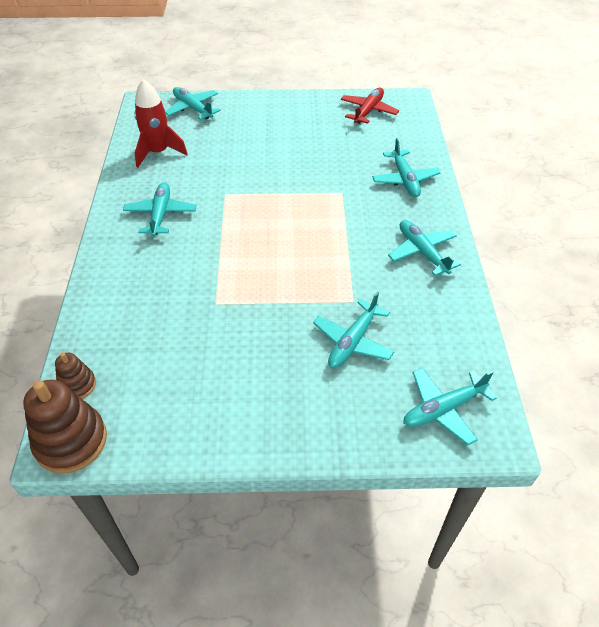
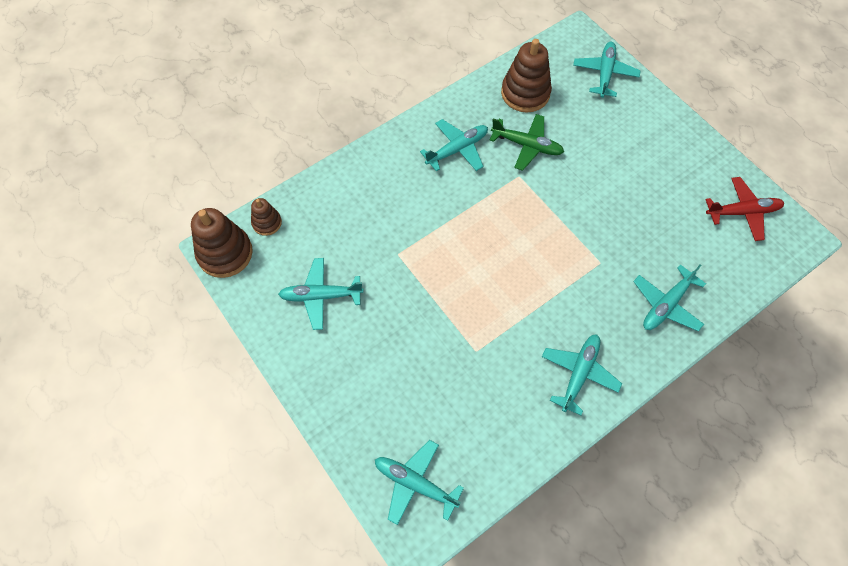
camera: 55 degrees right, 15 degrees up
(158, 152) = (525, 93): red rocket -> brown stacking toy
(204, 176) = (527, 145): none -> green plane
(353, 341) = (433, 376): turquoise plane -> turquoise plane (321, 296)

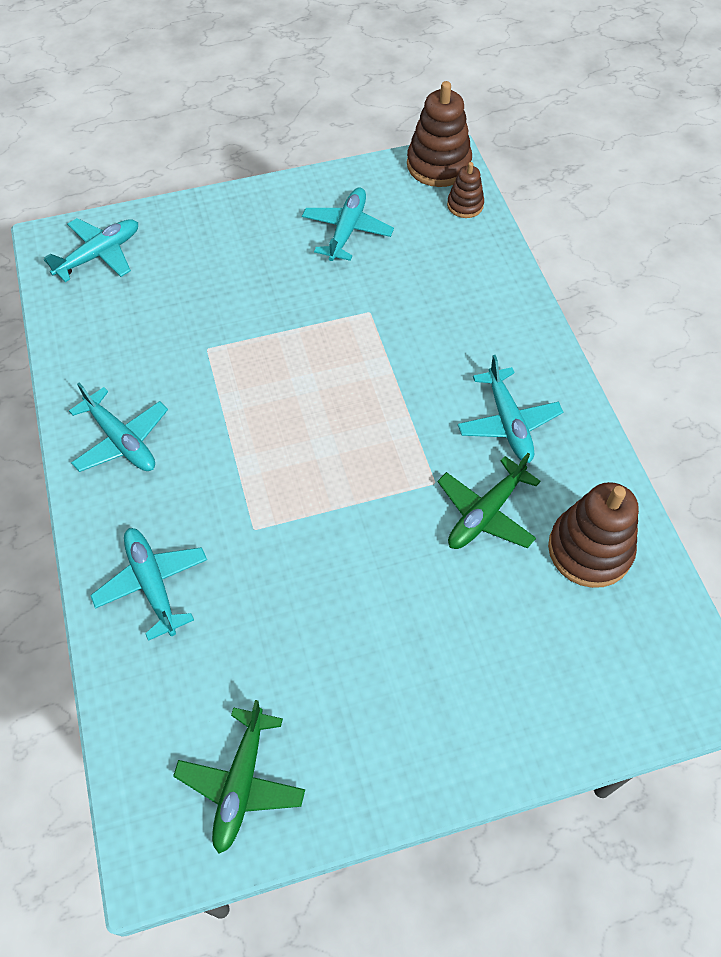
camera: 110 degrees right, 5 degrees down
(604, 73) = (601, 695): turquoise plane -> none
(742, 212) = (241, 783): red plane -> green plane

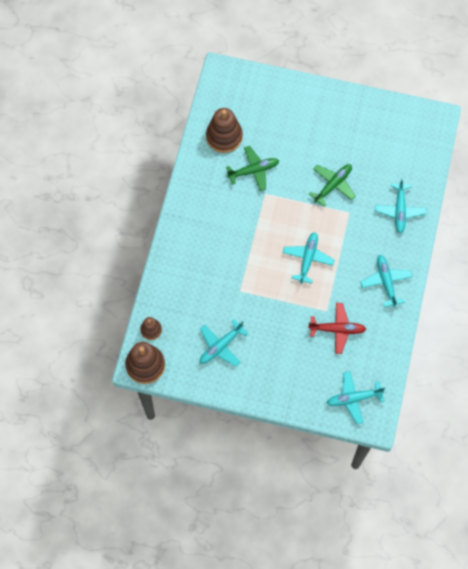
camera: 150 degrees left, 10 degrees up
(173, 330) = (337, 329): none -> red plane
(241, 783) = (399, 125): green plane -> green plane (333, 185)
(508, 423) = (217, 203): turquoise plane -> turquoise plane (308, 259)

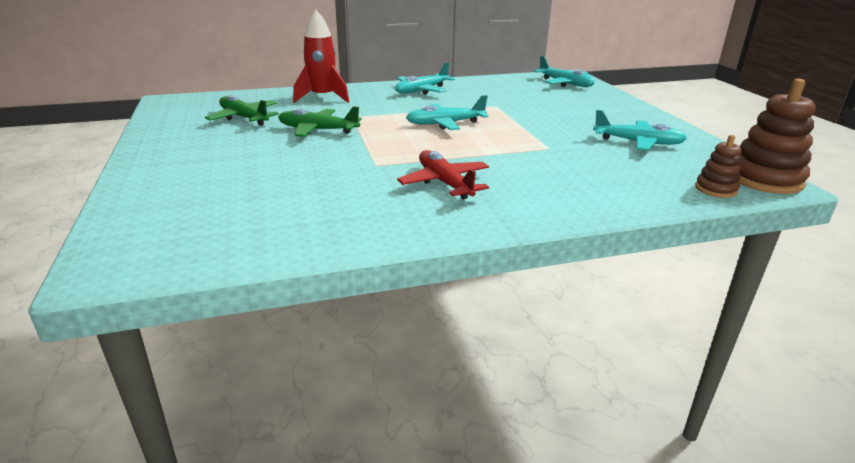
camera: 120 degrees left, 40 degrees down
(224, 136) = (287, 223): brown stacking toy -> none
(253, 171) = (341, 181): green plane -> green plane (244, 118)
(337, 329) = (509, 99): red plane -> red plane (444, 183)
(399, 210) = (323, 98): turquoise plane -> red rocket

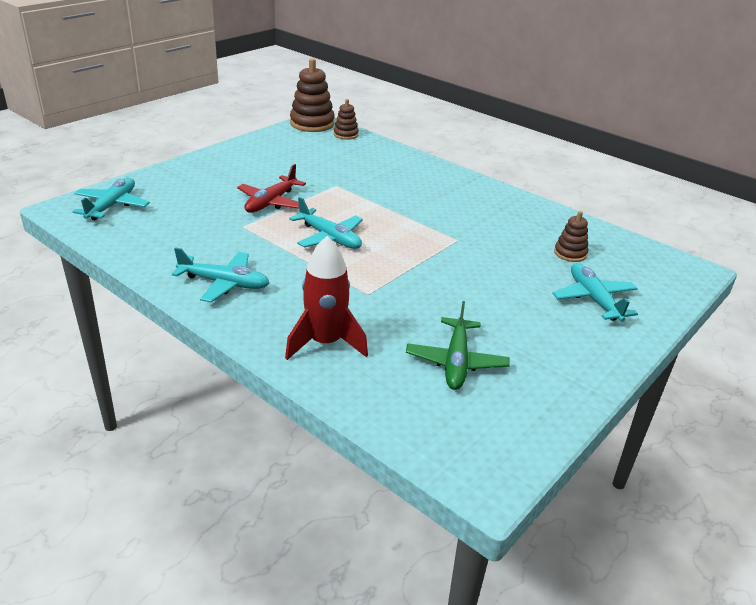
camera: 125 degrees left, 5 degrees up
(267, 207) = (570, 253): none -> brown stacking toy
(318, 130) = (427, 296): green plane -> none
(444, 183) = (448, 207): red plane -> red plane (271, 202)
(638, 142) = (284, 158): turquoise plane -> turquoise plane (593, 299)

